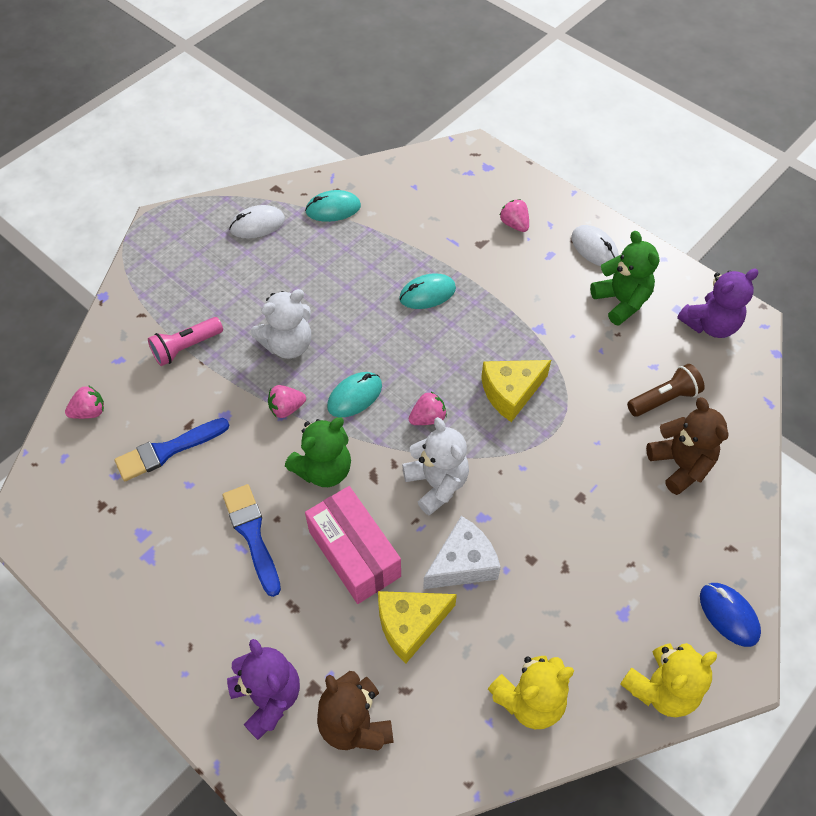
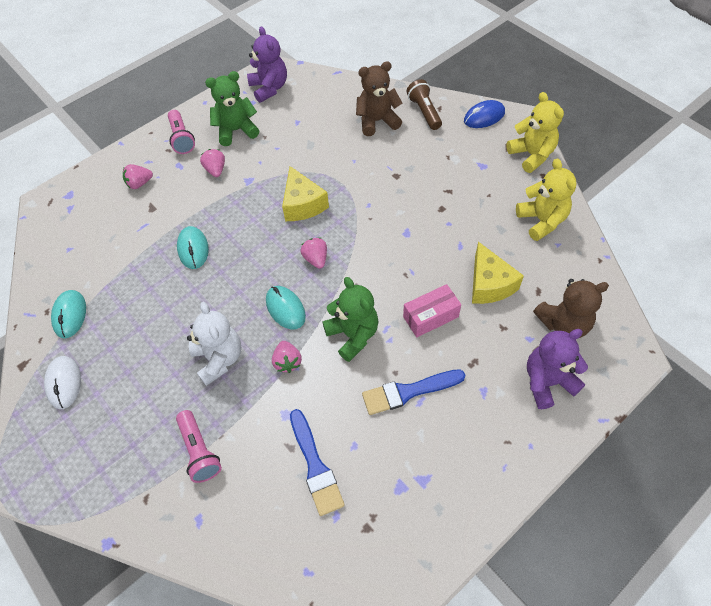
camera: 80 degrees left, 0 degrees up
(89, 412) = (257, 548): pink strawberry -> pink strawberry (216, 170)
(354, 553) = (430, 317): pink box -> pink box, size x0.66
(436, 484) = (375, 258): white teddy bear -> none
(462, 563) = (442, 248): white cheese -> none
(594, 248) = (181, 138): white mouse -> pink flashlight
(664, 399) = (325, 121): brown flashlight -> brown flashlight (424, 112)

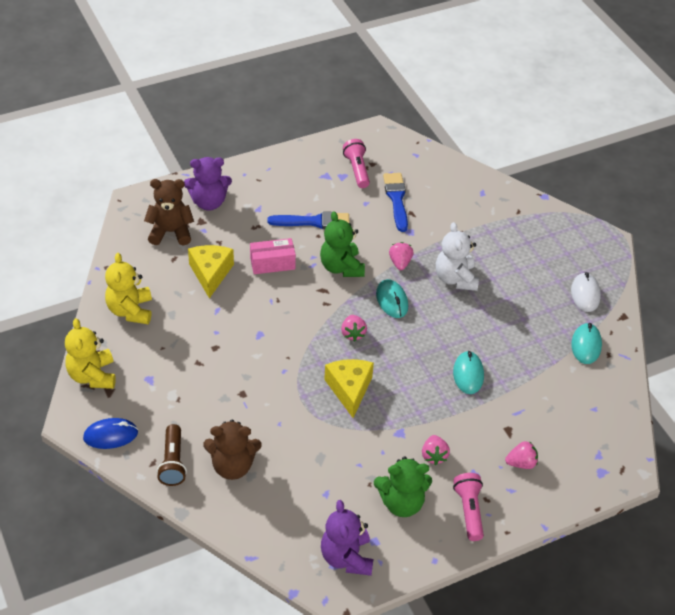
camera: 170 degrees left, 10 degrees down
(199, 451) = (478, 226): pink flashlight -> pink flashlight (357, 170)

